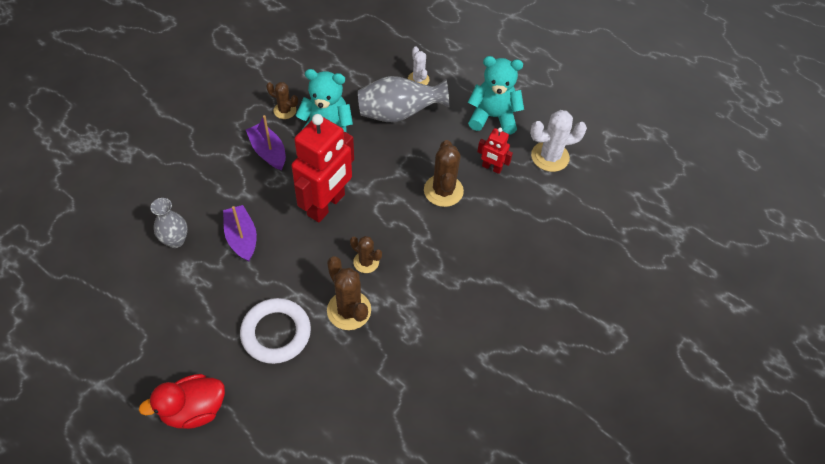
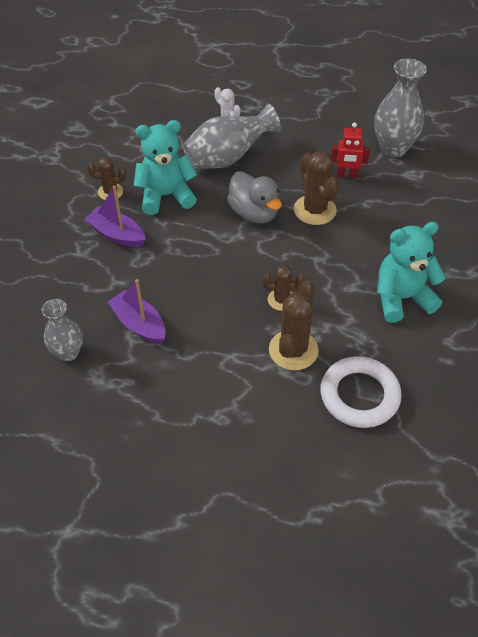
camera: 20 degrees left, 5 degrees down
(194, 409) = (192, 511): red duck -> none
(276, 333) = (232, 400): white ring -> white ring (359, 395)
(326, 205) = (208, 262): red robot -> none
(349, 310) = (293, 350): brown cactus -> brown cactus turned 75 degrees clockwise
(390, 174) = (254, 213): none -> grey duck
(493, 117) = (319, 132): turquoise teddy bear -> turquoise teddy bear (402, 298)
(550, 157) = (393, 148): white cactus -> grey vase

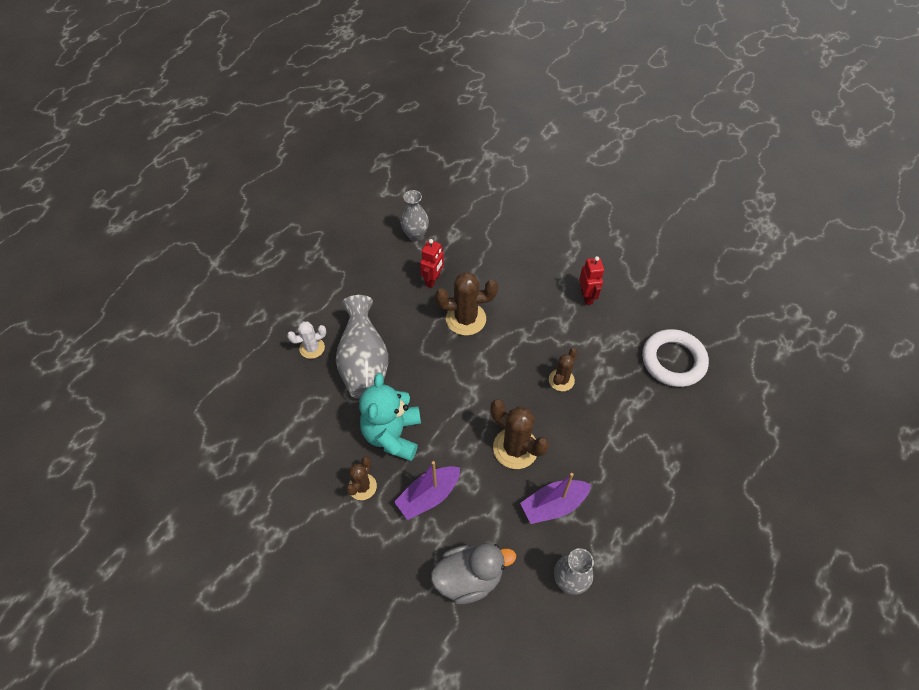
camera: 70 degrees left, 5 degrees up
(254, 213) = (450, 366): grey duck -> grey duck (469, 578)
(293, 350) = (618, 390): brown cactus -> brown cactus (515, 448)
(393, 148) = (415, 235): grey vase -> grey vase, size x0.62
(402, 298) = (586, 297): turquoise teddy bear -> red robot

